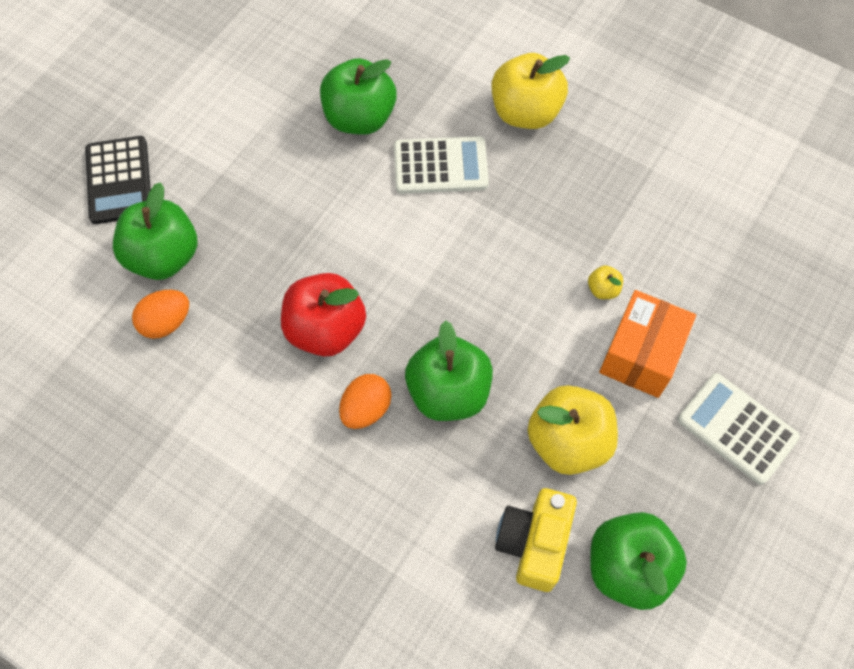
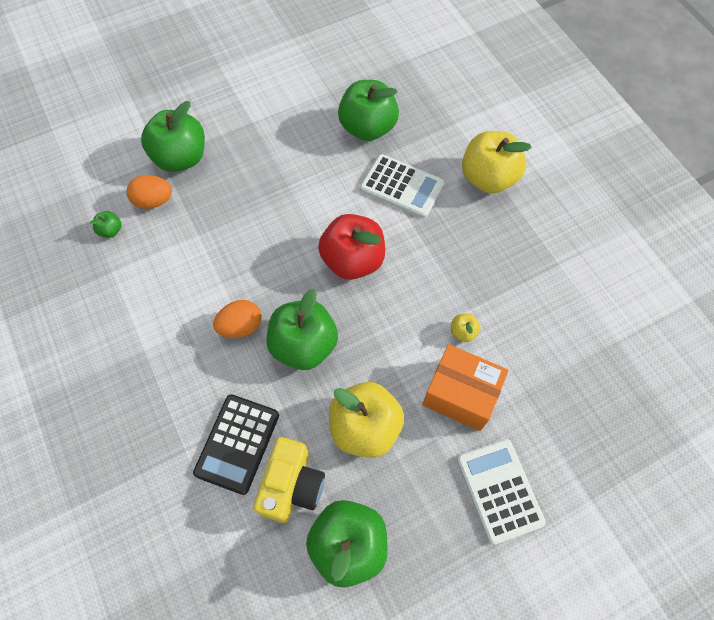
camera: 30 degrees right, 0 degrees up
(119, 180) = (186, 96): black calculator -> black calculator (237, 443)
(137, 382) = (111, 230): none -> green apple
(326, 329) = (250, 258): red apple -> red apple (352, 260)
(533, 543) = (292, 486): yellow camera -> yellow camera turned 150 degrees clockwise
(641, 355) = (460, 394): orange box -> orange box turned 60 degrees clockwise

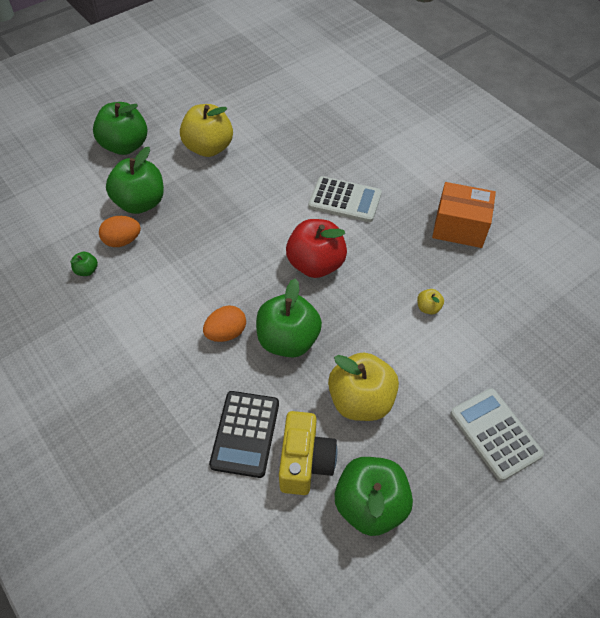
camera: 10 degrees left, 10 degrees down
(367, 128) = (303, 158): green apple -> green apple (125, 146)
(460, 394) = (439, 359): orange box -> orange box (459, 227)
(488, 178) = (418, 183): yellow apple -> yellow apple (209, 148)

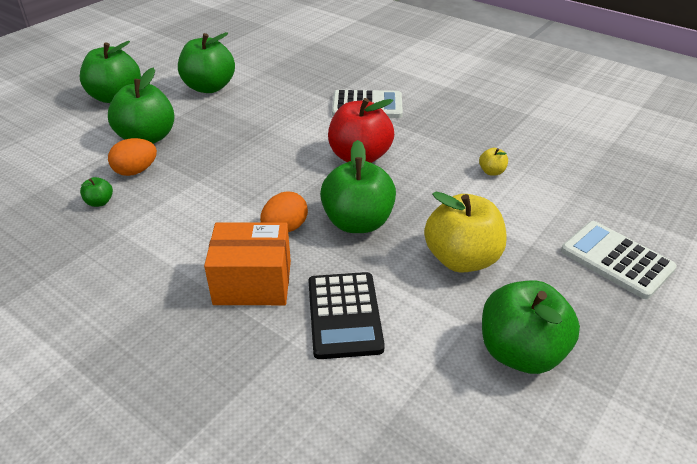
camera: 15 degrees left, 15 degrees down
(209, 148) = (209, 87): yellow apple -> green apple
(305, 462) = (426, 327): yellow camera -> none
(459, 227) = (489, 109): orange box -> orange box (253, 282)

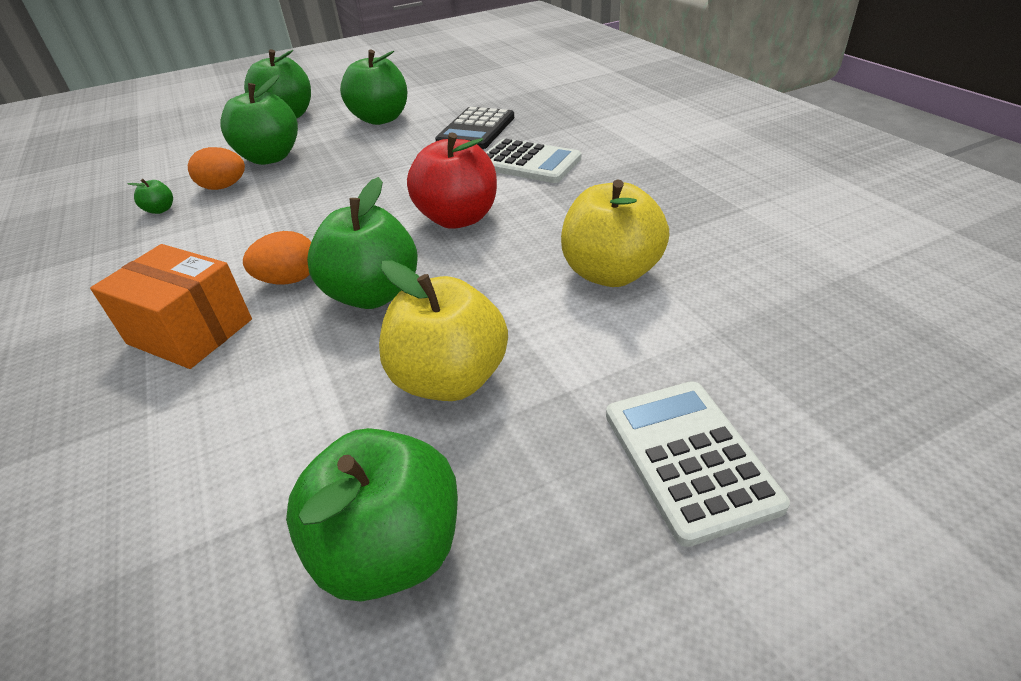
camera: 30 degrees right, 0 degrees up
(344, 315) = (234, 404): black calculator -> black calculator (476, 130)
(491, 172) = (611, 273): yellow apple -> yellow apple, size x2.35

